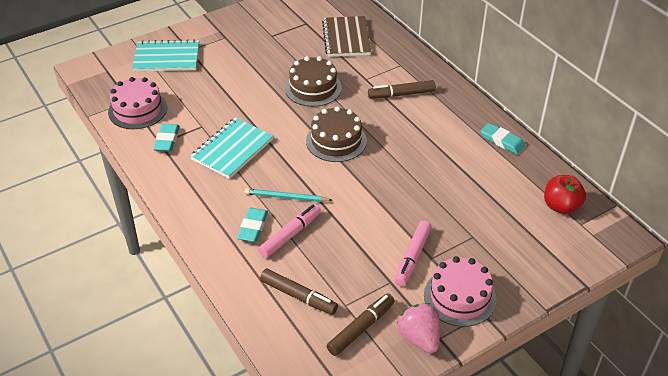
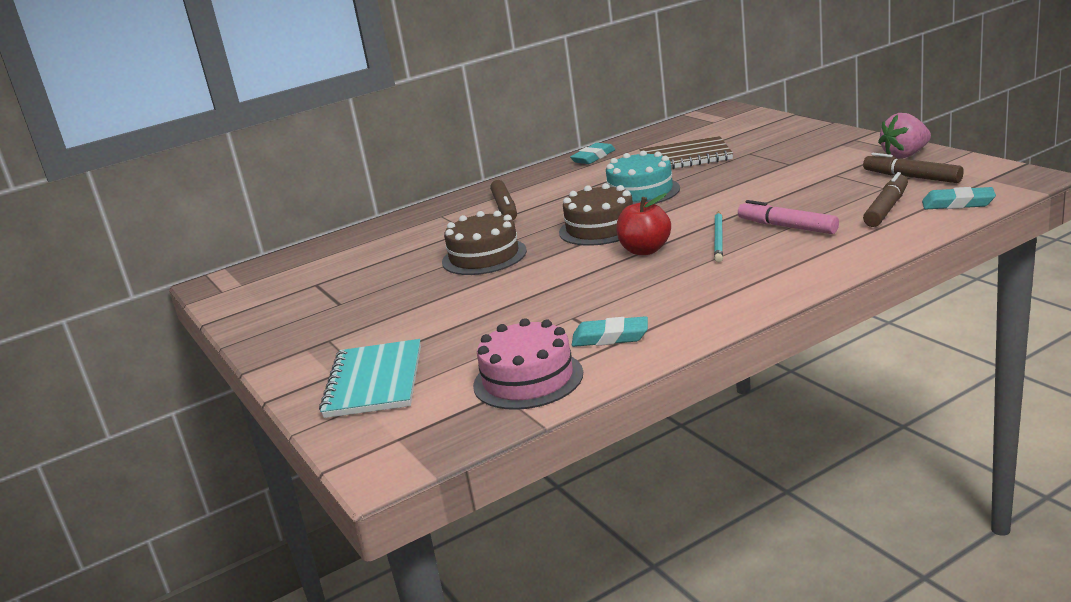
camera: 85 degrees left, 20 degrees down
(232, 149) = (627, 285): turquoise notebook -> none
(253, 227) = (783, 248): turquoise eraser -> turquoise eraser (958, 203)
(346, 38) = (368, 252): brown notebook -> brown notebook (685, 157)
(402, 164) = (640, 192): none -> turquoise cake
(412, 257) = (793, 170): pink marker -> none
(460, 297) = (838, 148): pink cake -> none
(561, 206) = (691, 129): red apple -> red apple (645, 250)

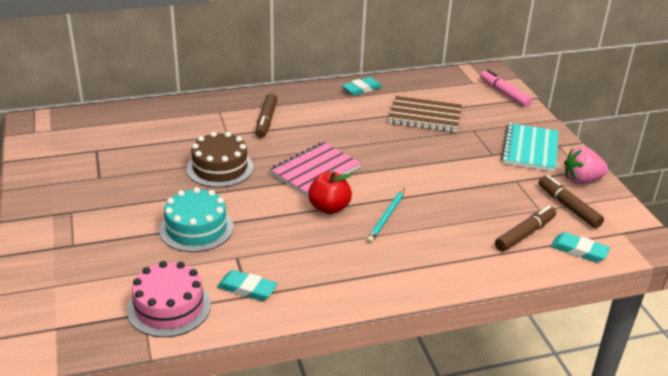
camera: 10 degrees right, 10 degrees up
(374, 382) = (74, 267): turquoise notebook -> turquoise notebook (530, 149)
(600, 228) = (315, 171): brown cake -> pink notebook
(640, 192) = (368, 142): turquoise cake -> turquoise cake (196, 228)
(787, 227) = (442, 224): pink marker -> pink marker (504, 93)

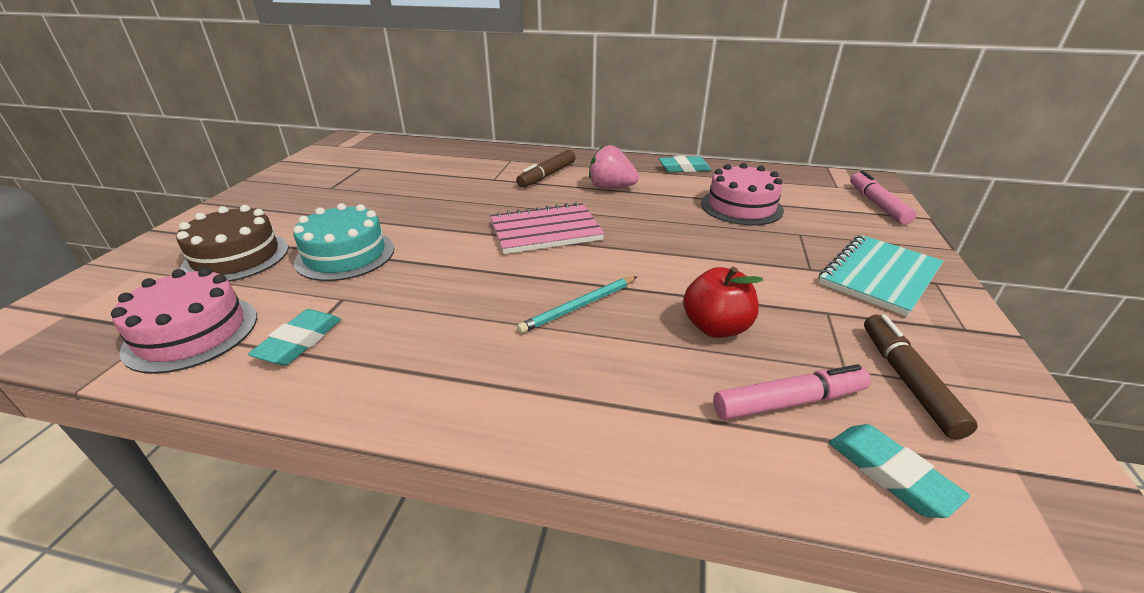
camera: 30 degrees right, 0 degrees up
(220, 168) = (447, 205): brown cake -> brown cake (236, 257)
(247, 289) = (299, 341): turquoise eraser -> turquoise eraser turned 60 degrees clockwise
(329, 208) = (516, 274): red apple -> red apple (716, 327)
(425, 116) = (741, 206): brown notebook -> pink cake
(525, 234) = (789, 402): brown marker -> pink marker
(581, 180) = (957, 343): pink strawberry -> pink strawberry (610, 187)

